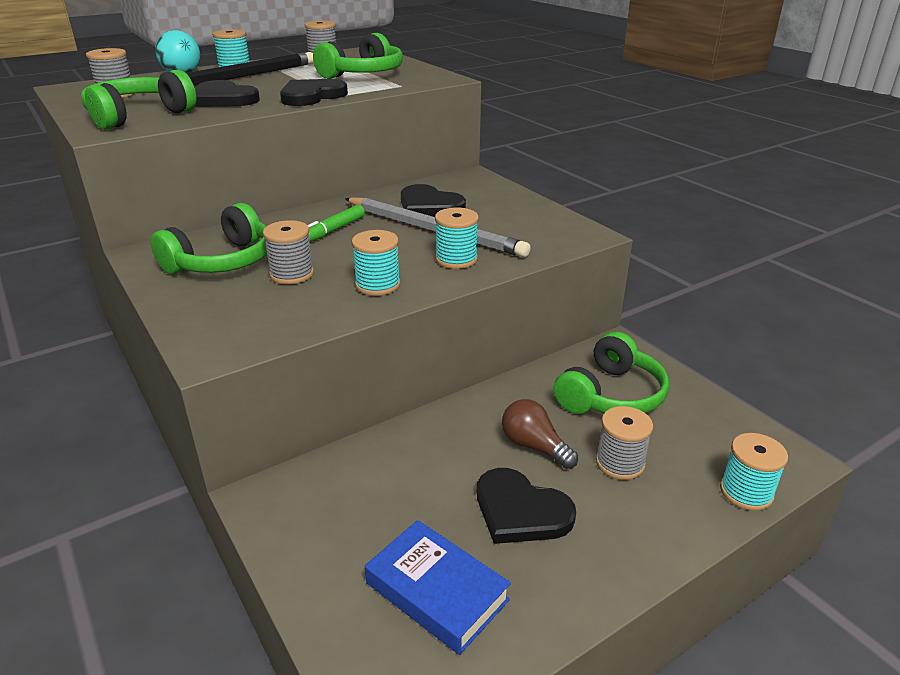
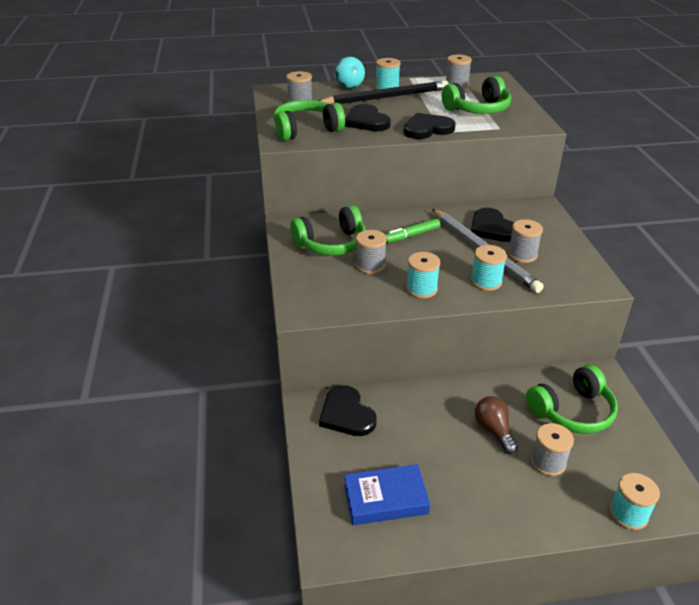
camera: 25 degrees right, 5 degrees up
(437, 591) = (385, 499): blue book -> blue book turned 75 degrees counterclockwise
(482, 224) = (522, 254): none -> grey spool
(520, 511) = (461, 470): black heart -> black heart (347, 414)

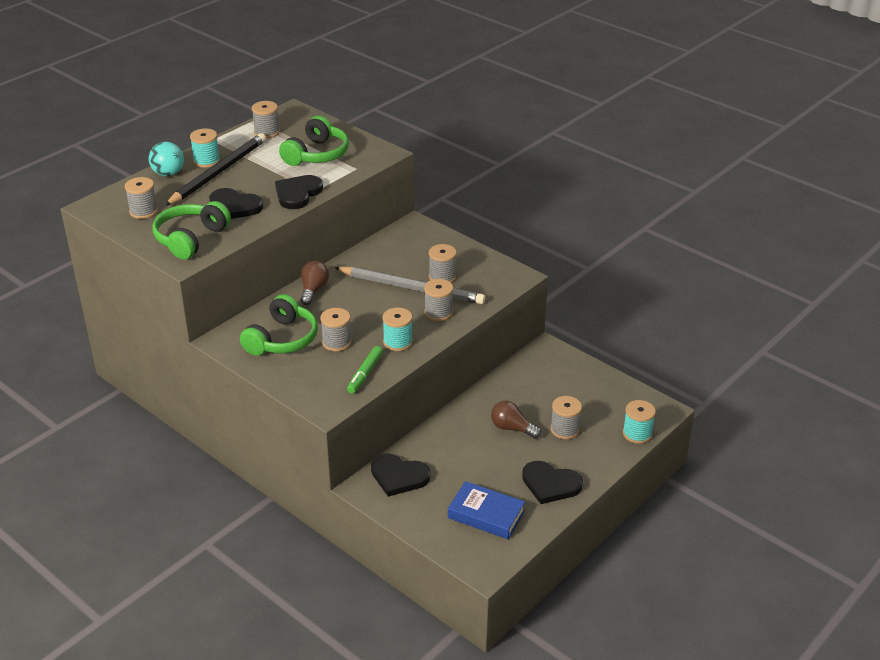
camera: 40 degrees left, 0 degrees up
(385, 499) = (486, 514): blue book -> blue book turned 75 degrees clockwise
(399, 219) = (313, 290): none -> brown light bulb
(411, 235) = (340, 300): green marker -> green marker (365, 374)
(486, 282) = (438, 312): turquoise spool -> grey spool
(492, 228) = (397, 263): black heart -> black heart (550, 484)
(572, 411) = (550, 386): green headphones -> none

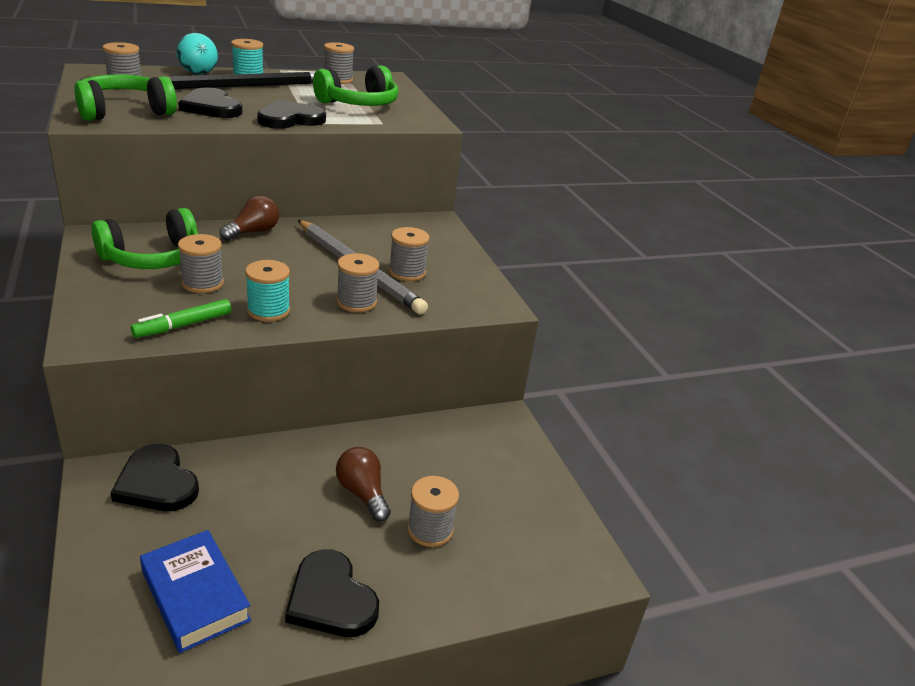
camera: 25 degrees right, 5 degrees down
(637, 434) = (529, 588): turquoise spool -> none

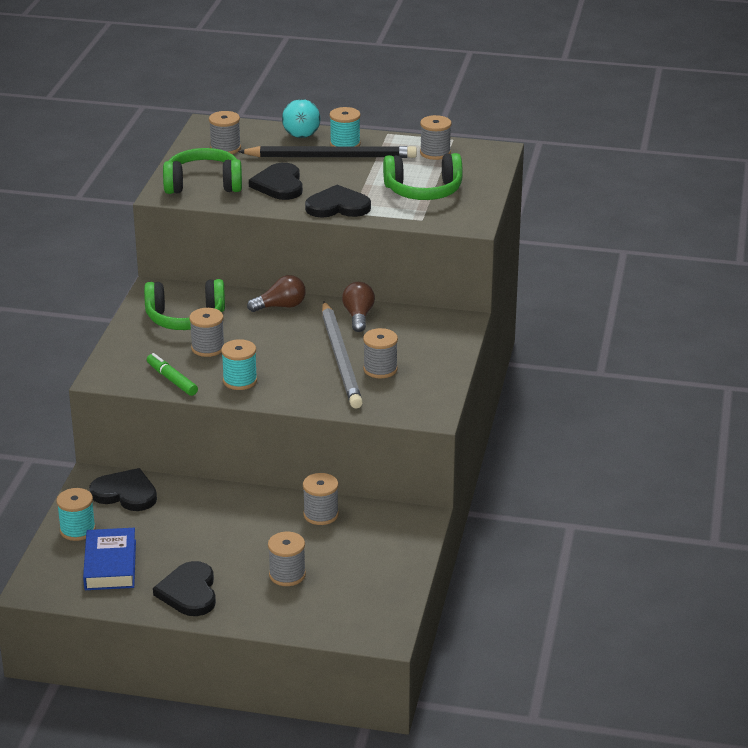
camera: 35 degrees right, 0 degrees up
(116, 556) = (77, 530): none -> turquoise spool
(157, 483) = (125, 493): black heart -> black heart turned 120 degrees clockwise
(183, 325) = (172, 380): green marker -> green marker turned 60 degrees clockwise
(356, 302) = (313, 387): grey spool -> grey spool (321, 514)
(362, 493) = (258, 539): brown light bulb -> brown light bulb (358, 316)

